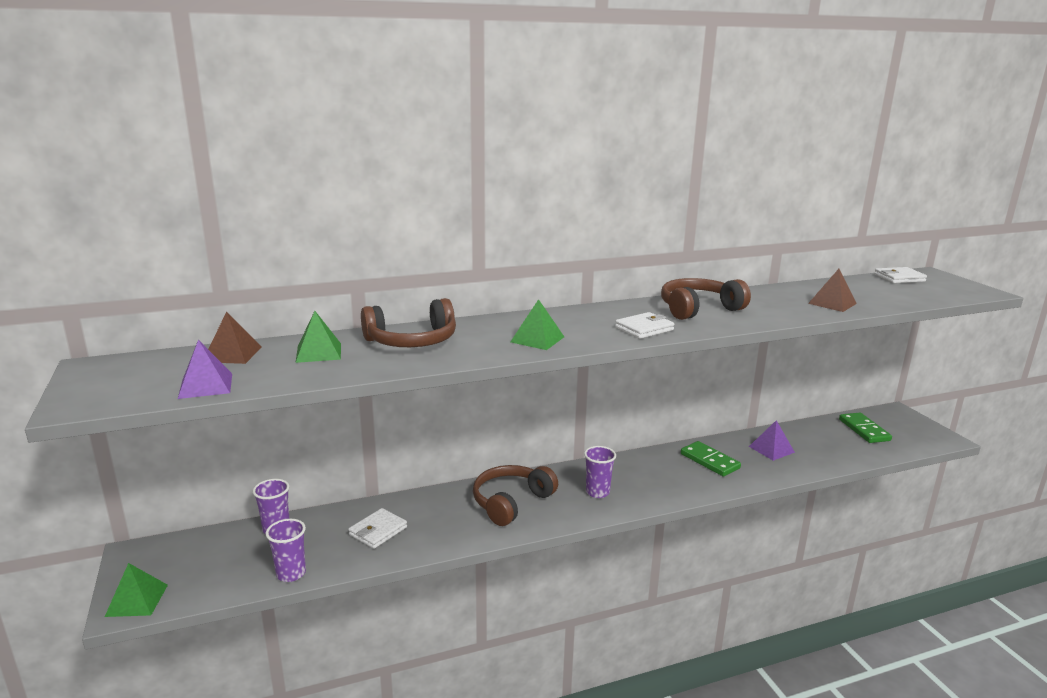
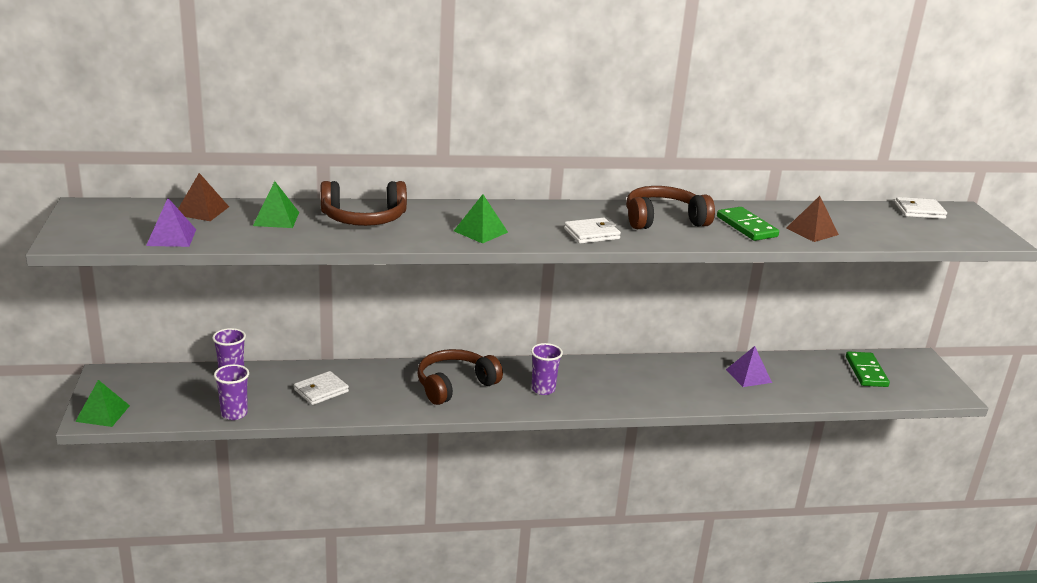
camera: 10 degrees right, 5 degrees up
(710, 461) = (675, 377): green domino -> green domino (746, 227)

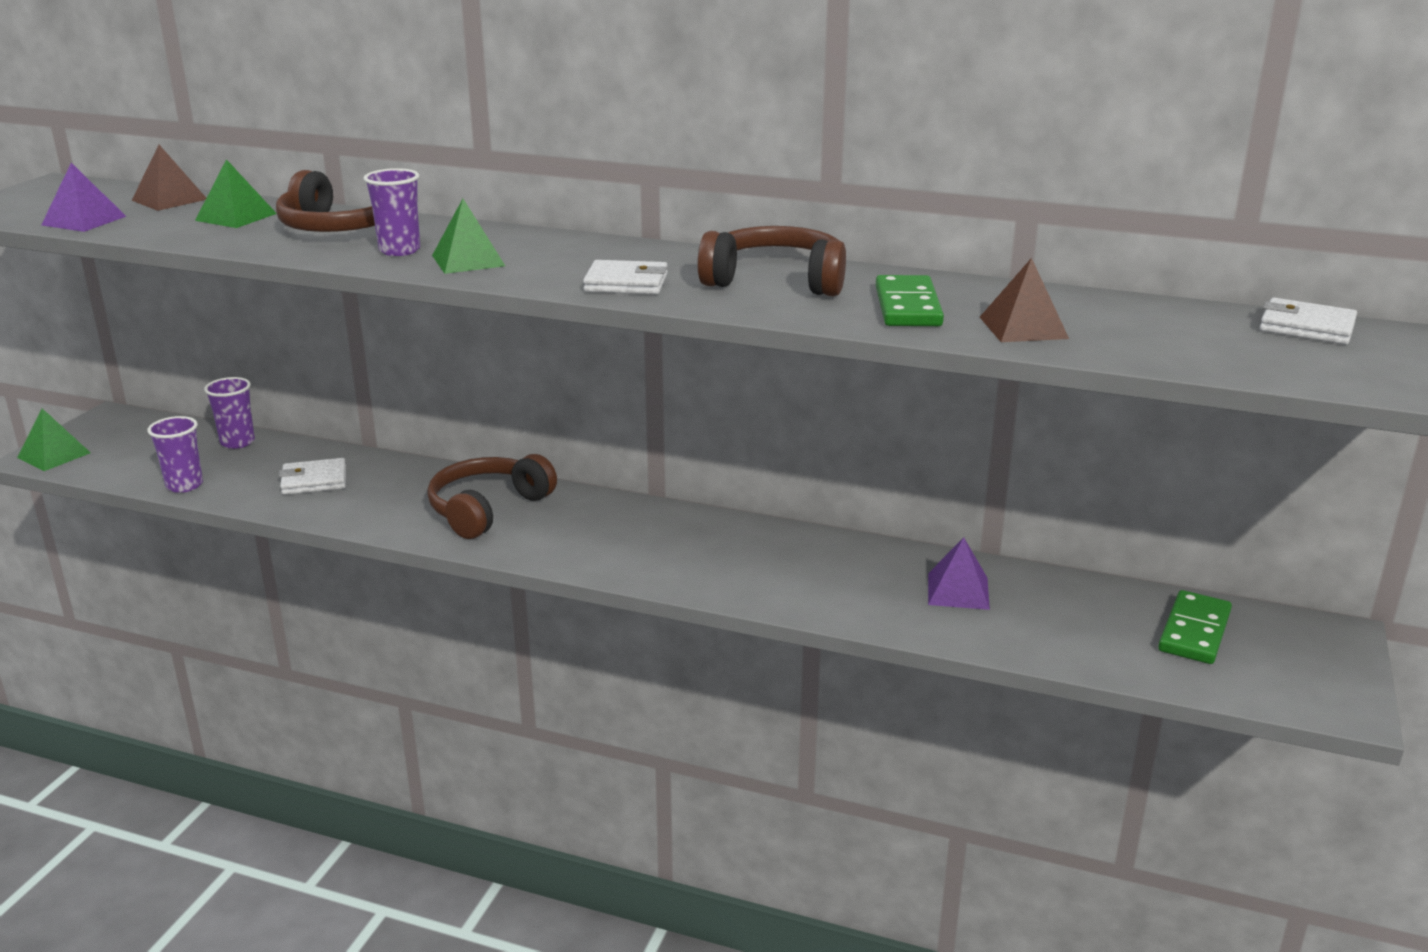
camera: 30 degrees right, 0 degrees up
(455, 385) = (488, 509): brown headphones -> brown headphones turned 45 degrees counterclockwise
(543, 389) = (603, 540): purple cup -> purple cup (399, 250)

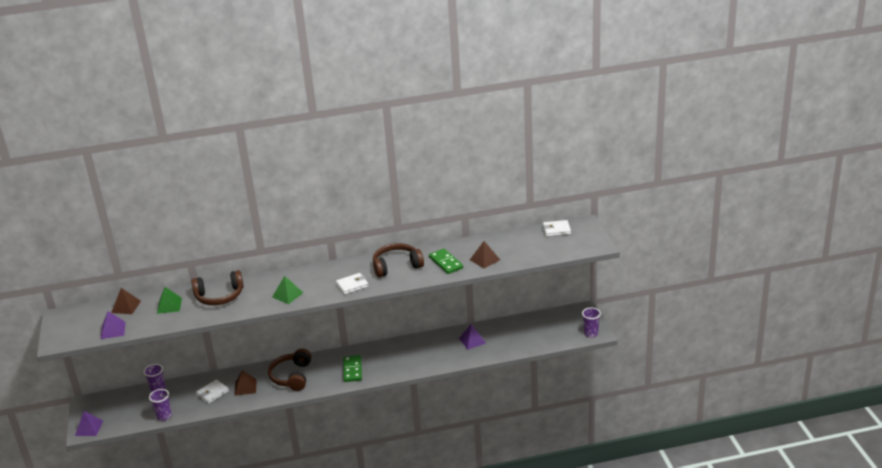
camera: 30 degrees left, 5 degrees up
(54, 455) = (89, 428): green pyramid -> purple pyramid
(381, 494) = (245, 387): none -> brown pyramid
(399, 250) = (257, 299): purple cup -> purple cup (591, 334)
(1194, 631) = (547, 325): green domino -> green domino (352, 370)

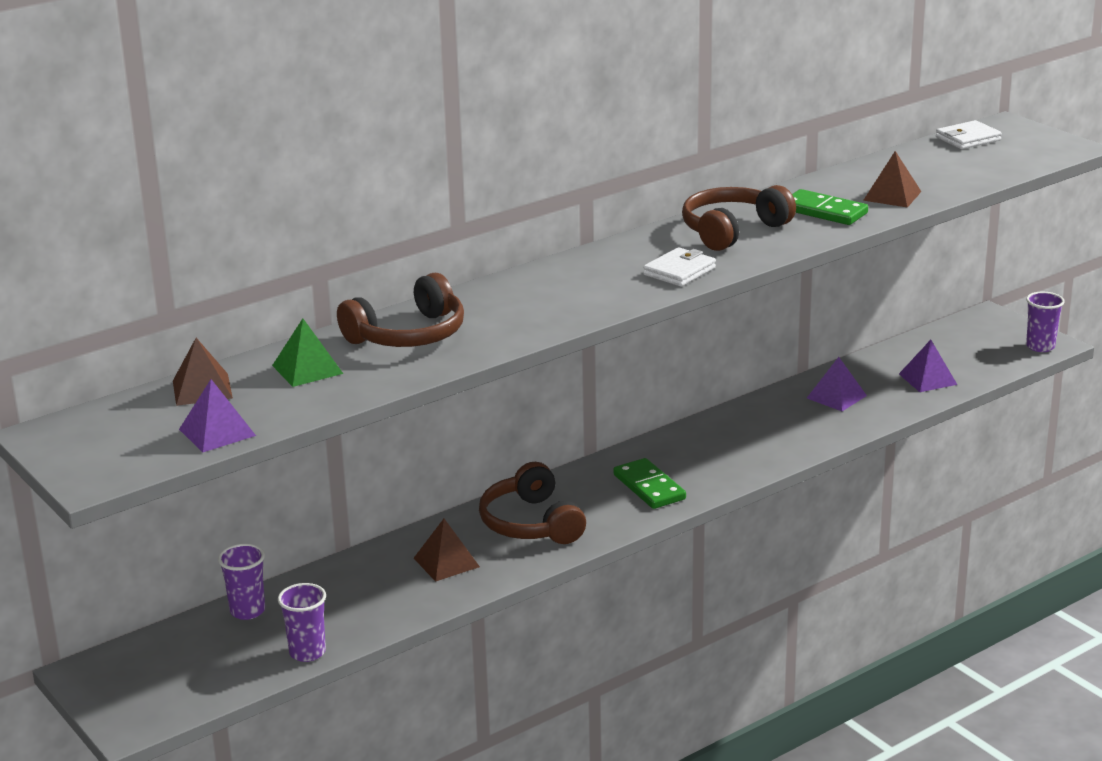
camera: 25 degrees left, 5 degrees down
(89, 428) = (139, 715): purple pyramid -> purple pyramid (927, 379)
(212, 393) = (381, 588): white wallet -> none
(287, 295) = (559, 307): green pyramid -> none

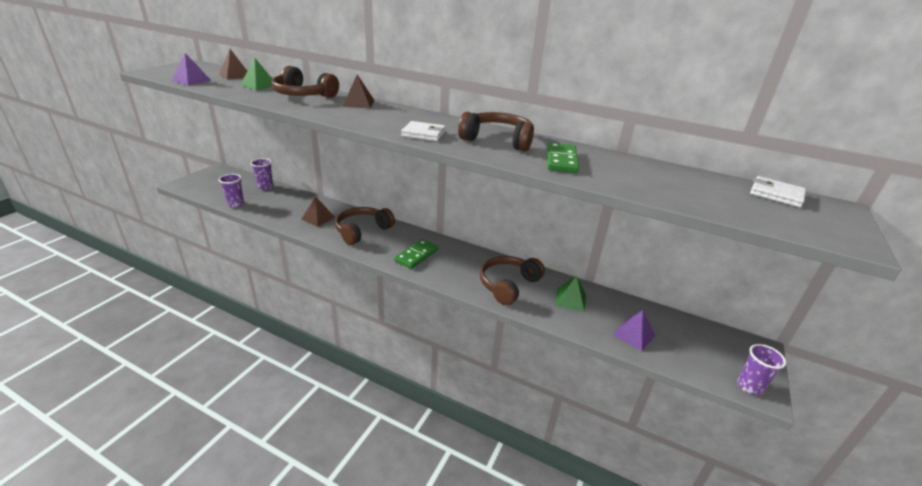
camera: 60 degrees right, 5 degrees up
(777, 431) = (508, 285): none -> brown headphones
(836, 396) = (570, 299): purple pyramid -> green pyramid
(892, 196) = (620, 178): brown pyramid -> brown pyramid (358, 103)

